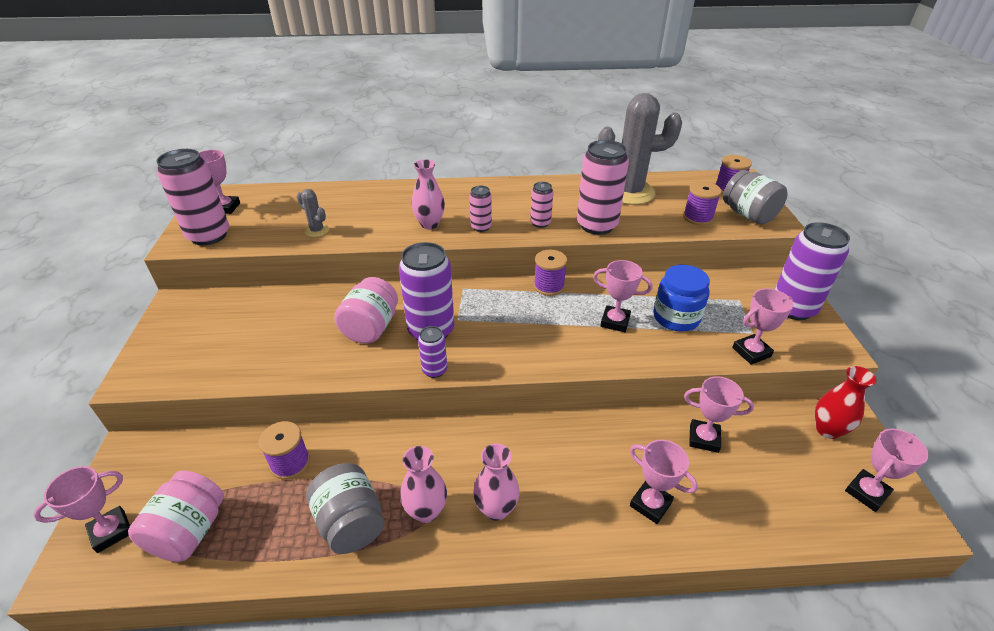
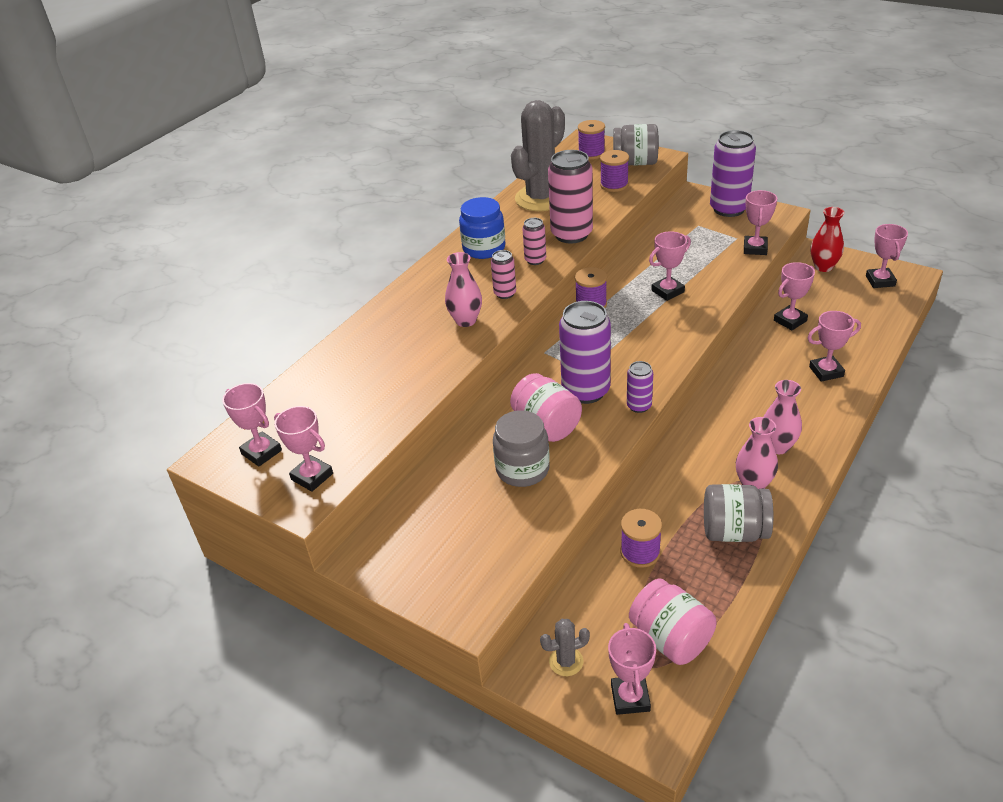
camera: 50 degrees left, 0 degrees up
(209, 235) = (312, 476): pink can -> pink trophy
(309, 337) = (522, 469): none -> grey jar
(317, 230) = (394, 395): grey cactus -> grey cactus (566, 661)
(676, 317) = (690, 261): blue jar -> blue jar (484, 248)

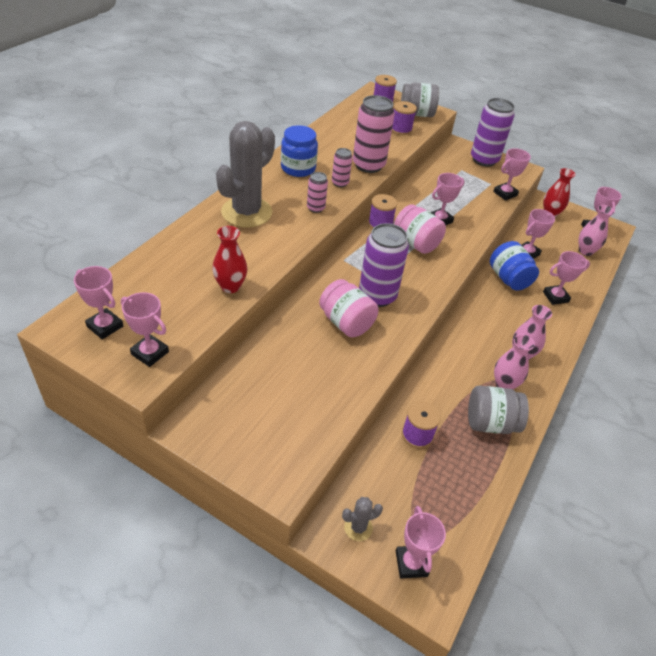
camera: 10 degrees left, 5 degrees up
(403, 395) = (230, 286): none -> red vase
(466, 320) = (283, 227): pink vase -> pink vase (585, 251)
(522, 469) = (327, 359): grey jar -> none
(541, 198) = (343, 133): grey cactus -> grey cactus (246, 212)
(639, 406) = (420, 313): purple can -> none
(670, 639) = (443, 512): pink jar -> pink jar (416, 243)
(755, 248) = (505, 194): pink trophy -> pink trophy turned 45 degrees clockwise
(764, 355) = (508, 279): none -> blue jar

